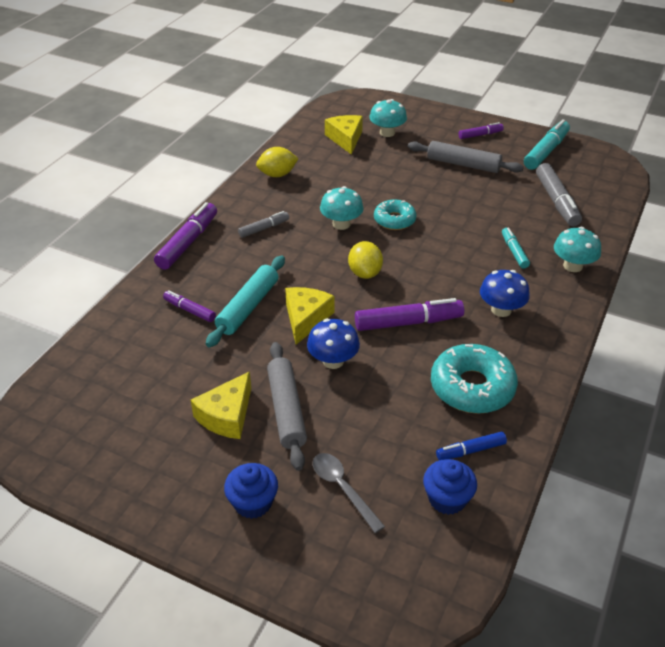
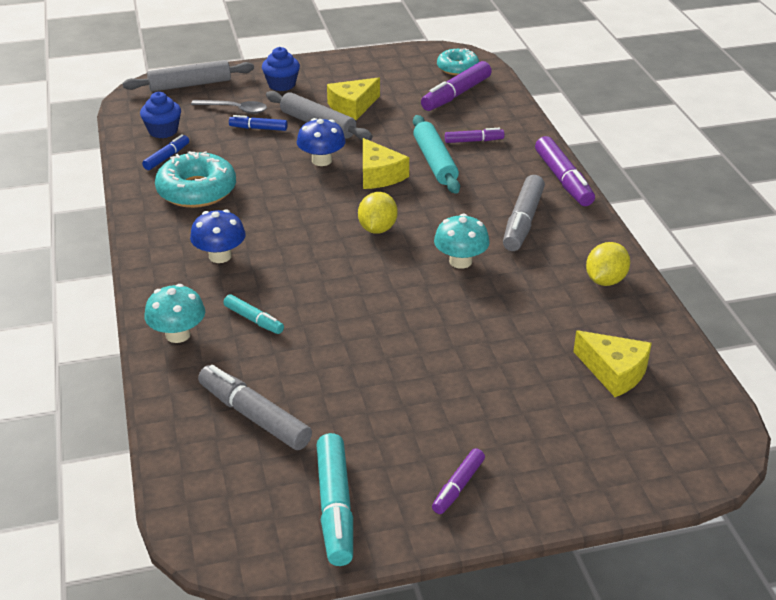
camera: 140 degrees right, 5 degrees down
(227, 415) = (353, 107): yellow cheese -> yellow cheese turned 120 degrees counterclockwise
(264, 228) = (523, 221): grey marker -> grey marker, size x1.75
(347, 440) = (258, 128): none -> blue marker
(365, 273) = (377, 229): yellow lemon -> yellow lemon turned 60 degrees clockwise
(387, 133) = (582, 414): turquoise mushroom -> none
(394, 220) = (414, 292): turquoise donut -> turquoise donut (457, 68)
(408, 322) = (293, 209): purple marker -> purple marker (456, 94)
(463, 164) = (424, 413): grey rolling pin -> grey rolling pin (190, 85)

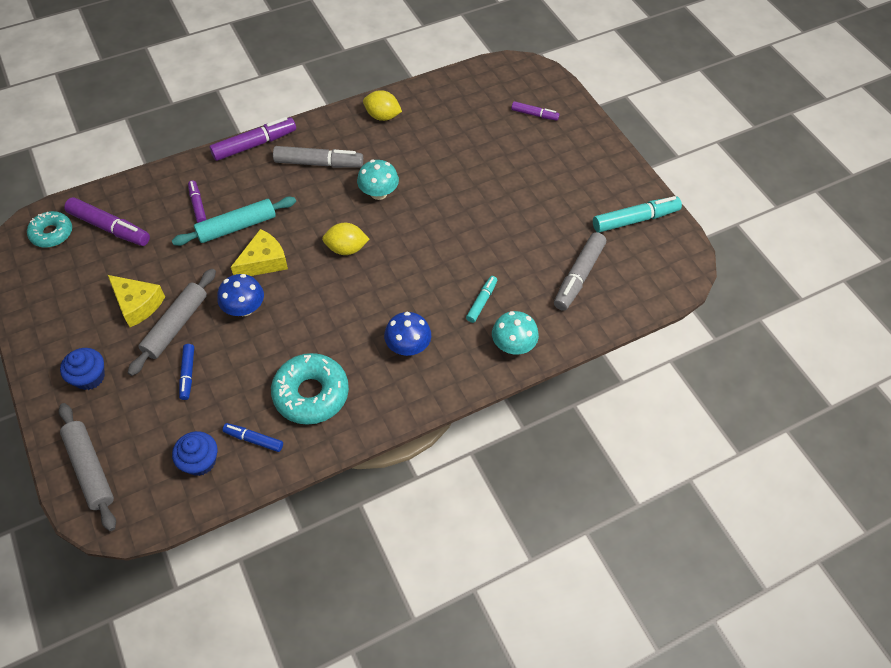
camera: 105 degrees left, 20 degrees up
(235, 109) = (148, 406): grey spoon -> none
(458, 486) = (596, 168): purple marker -> purple marker (534, 114)
(614, 372) = (475, 109): yellow cheese -> none

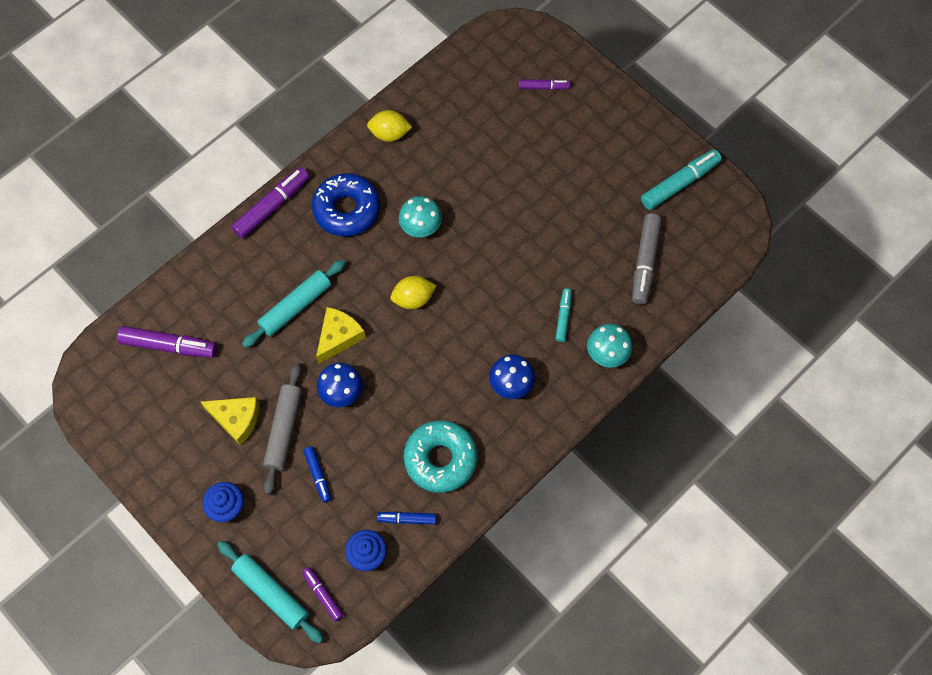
camera: 15 degrees left, 10 degrees up
(52, 233) = (113, 370): turquoise donut -> none
(90, 469) = (271, 593): grey rolling pin -> turquoise rolling pin
(198, 205) = (245, 294): purple marker -> purple marker (323, 595)
(318, 163) = (347, 209): grey marker -> blue donut

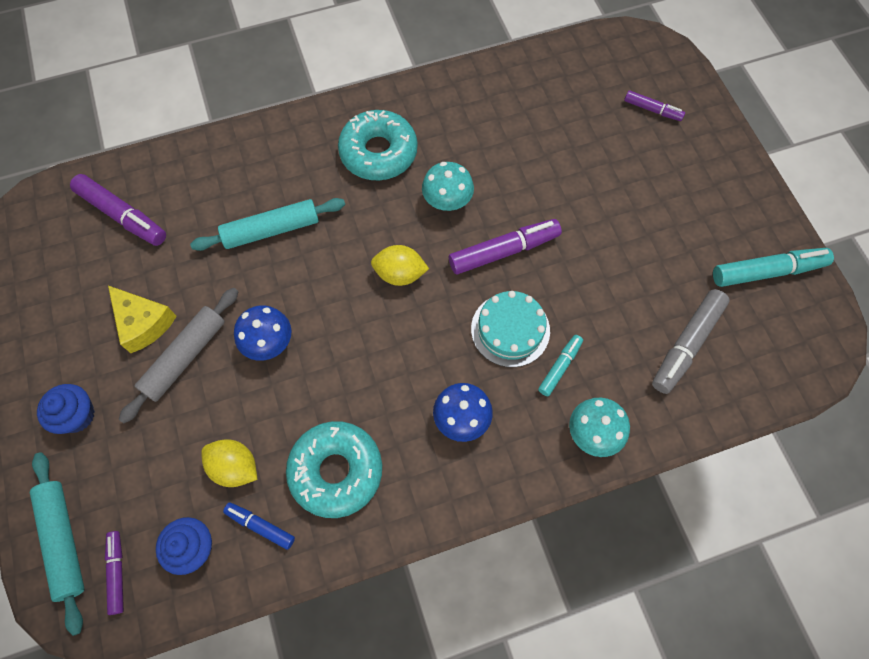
camera: 25 degrees right, 0 degrees up
(272, 206) = (304, 120): purple marker -> purple marker (503, 251)
(318, 475) = (192, 425): blue marker -> none
(339, 337) = (298, 281): yellow cheese -> none
(347, 209) = (378, 152): blue donut -> turquoise donut
(389, 134) = (463, 95): yellow lemon -> yellow lemon (235, 467)
(515, 305) = (510, 329): none -> turquoise cake

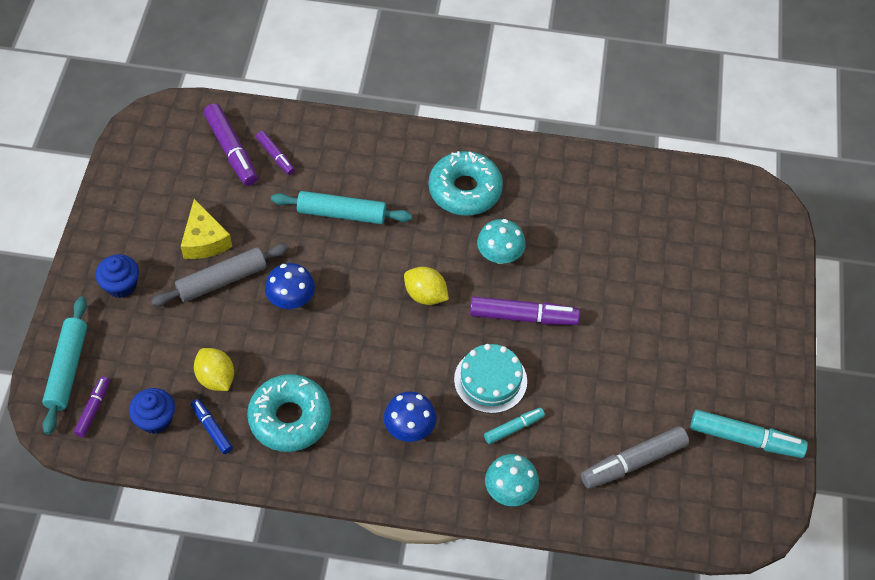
camera: 25 degrees right, 10 degrees down
(652, 110) = (730, 259): purple marker -> purple marker (276, 156)

